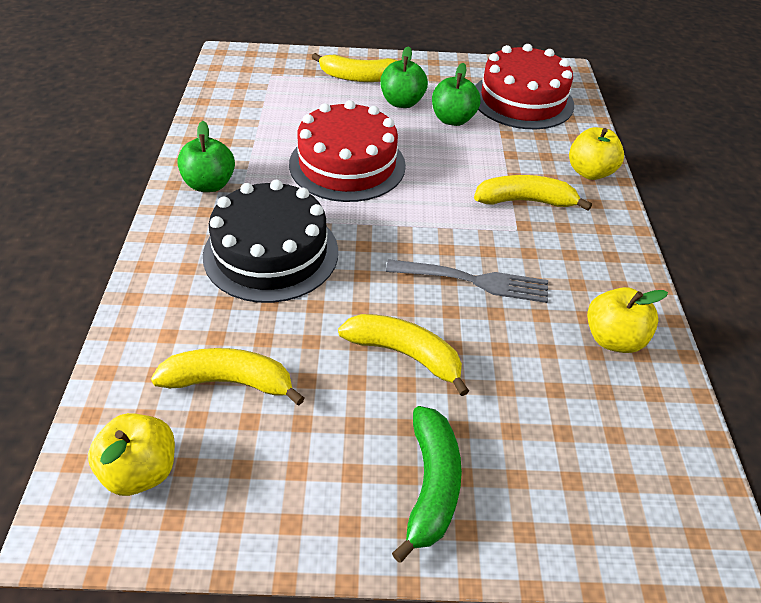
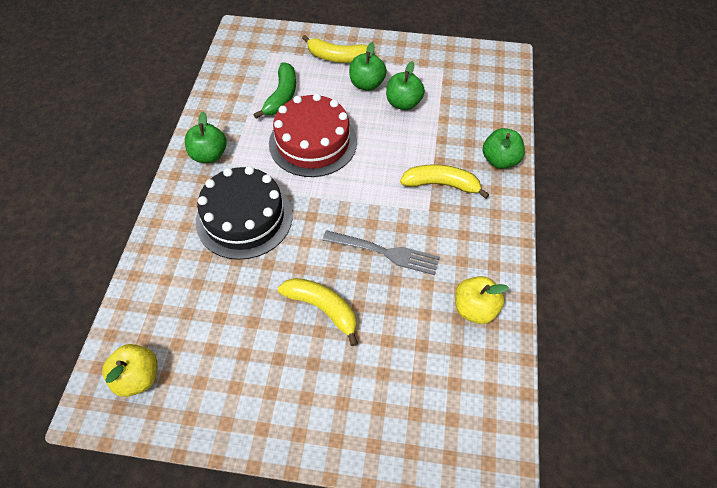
camera: 10 degrees right, 10 degrees up
(229, 382) = (201, 319): yellow banana -> none
(431, 485) = (320, 407): green banana -> green banana (282, 96)
(522, 100) = (464, 86): red cake -> none
(590, 172) = (500, 160): yellow apple -> green apple

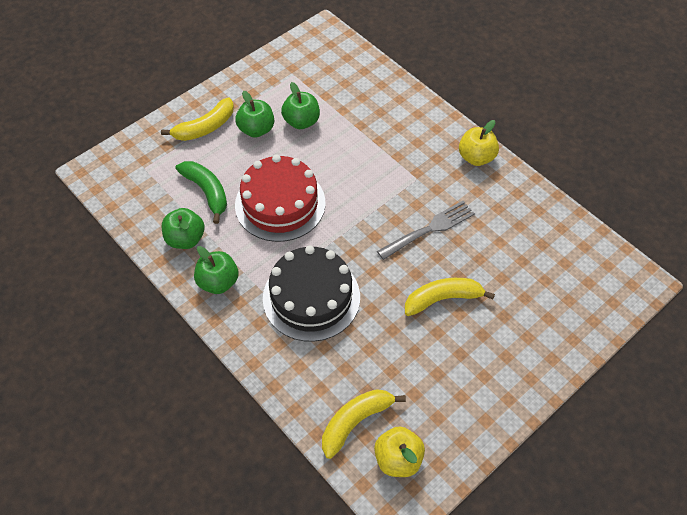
camera: 50 degrees left, 0 degrees up
(441, 184) = (402, 155): yellow banana -> yellow banana (355, 422)
(475, 309) = (520, 211): yellow apple -> yellow apple (476, 157)
(500, 160) = (414, 107): green apple -> green apple (185, 239)

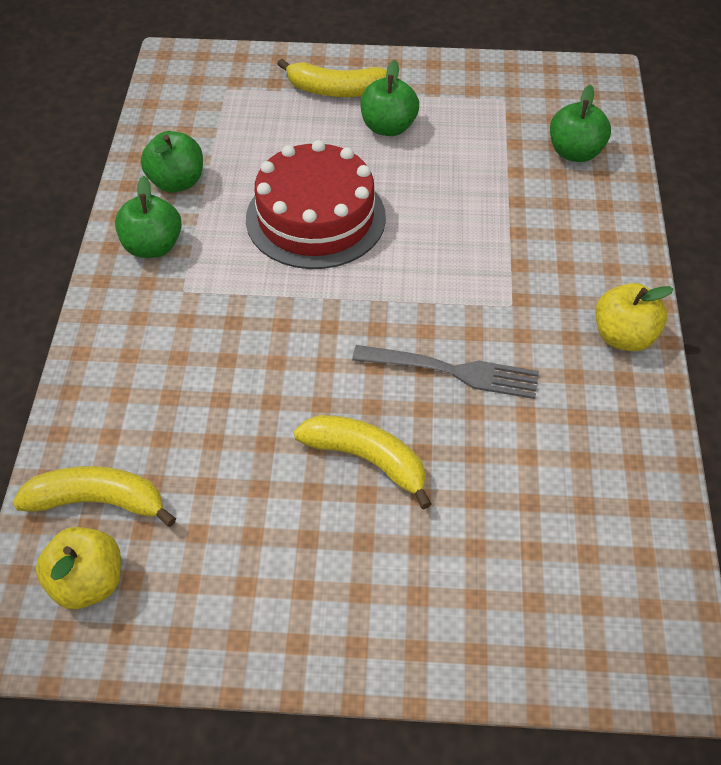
camera: 45 degrees right, 5 degrees down
(207, 192) = (256, 153): green banana -> none
(301, 121) = (450, 152): green apple -> green apple (575, 152)
(311, 297) = (223, 336): black cake -> none

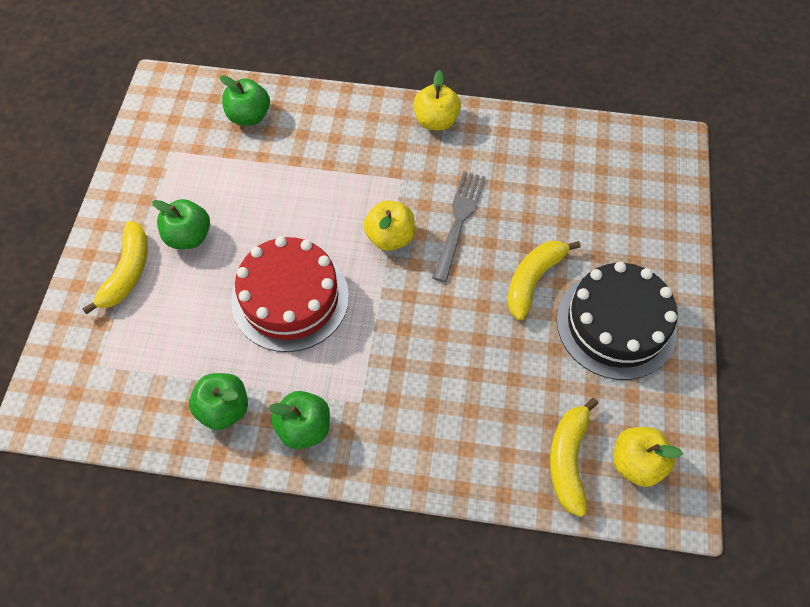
camera: 85 degrees left, 10 degrees up
(302, 565) = (616, 324): none -> black cake
(415, 301) = (390, 237): none -> yellow apple

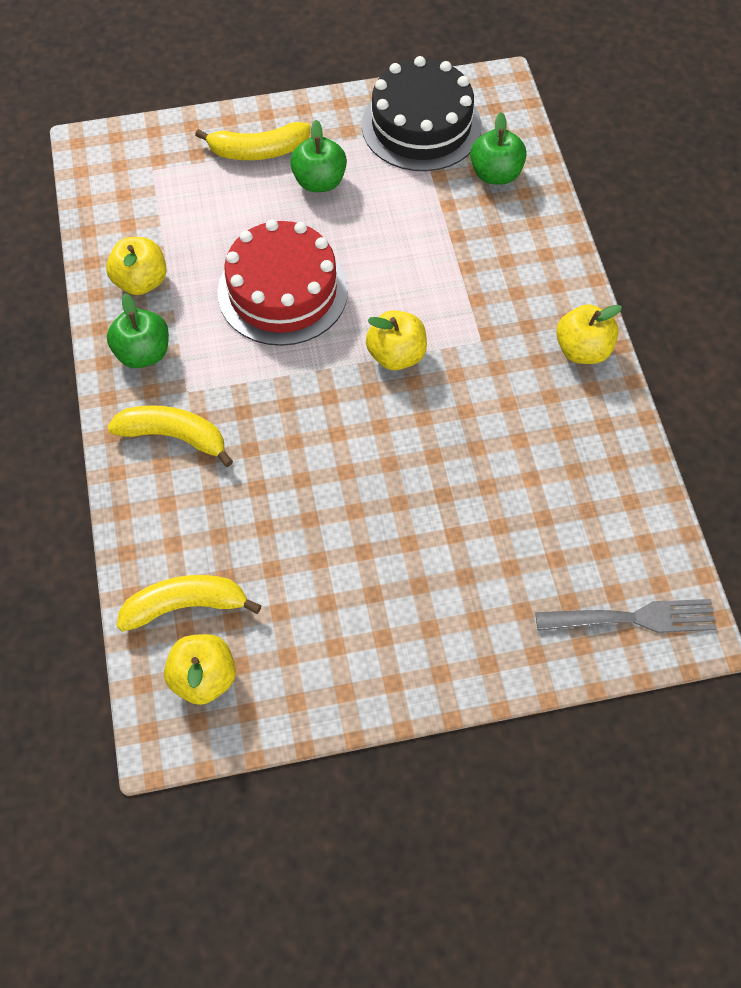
camera: 70 degrees right, 0 degrees up
(224, 409) = (141, 281): green apple -> yellow apple
(459, 222) = (447, 415): grey fork -> grey fork (632, 618)
(533, 280) = (400, 513): yellow banana -> yellow banana (174, 436)
(616, 324) = (376, 617): black cake -> black cake (421, 125)

